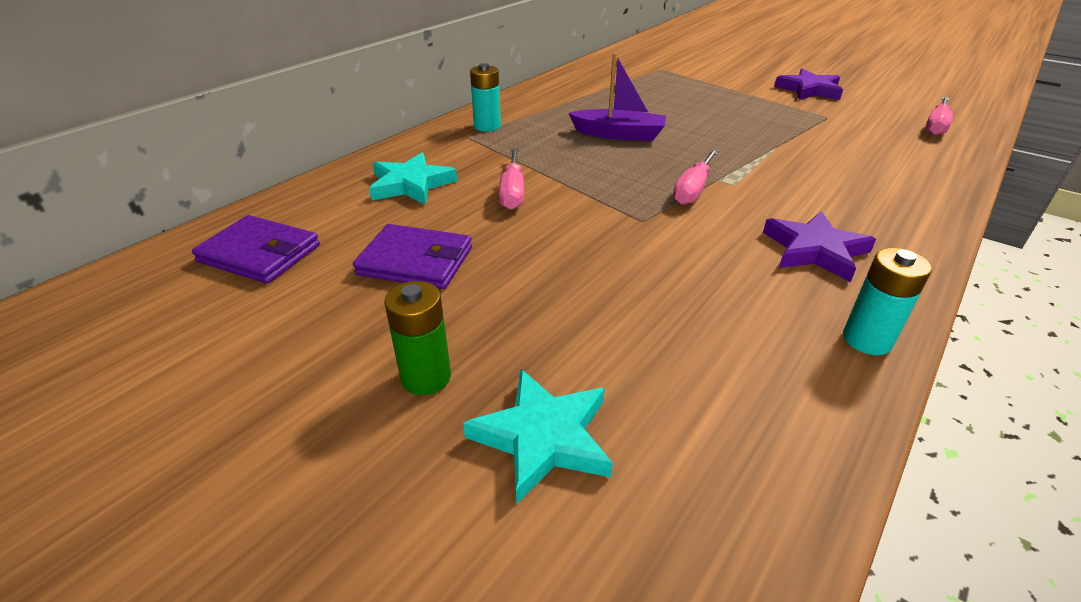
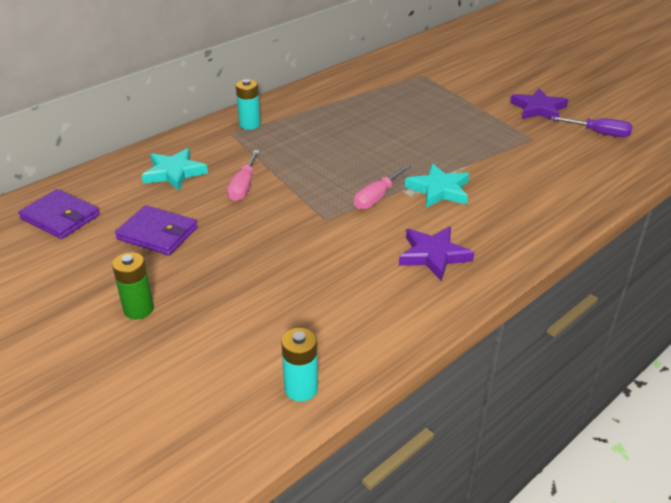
camera: 10 degrees right, 0 degrees up
(543, 437) = (191, 350): turquoise star -> turquoise star (439, 190)
(619, 134) = (348, 141): purple boat -> none
(867, 340) = (422, 320): turquoise battery -> turquoise battery (301, 389)
(893, 107) = (599, 133): none -> purple screwdriver
(935, 126) = (619, 157): pink screwdriver -> none

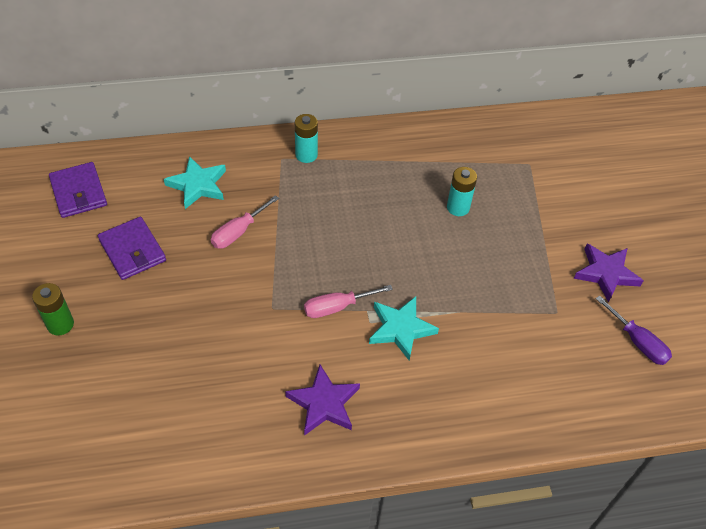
camera: 30 degrees right, 15 degrees up
(301, 389) = (106, 474): turquoise battery -> turquoise battery (458, 207)

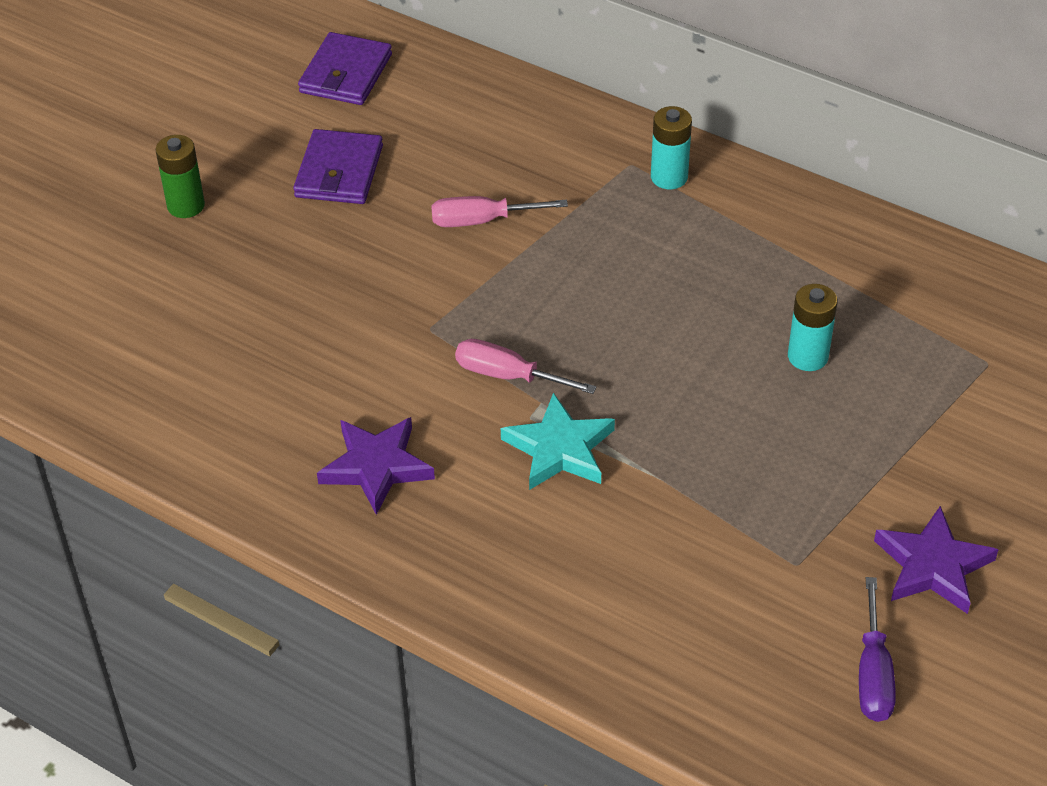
camera: 45 degrees right, 5 degrees down
(197, 185) = (491, 139): turquoise star -> none

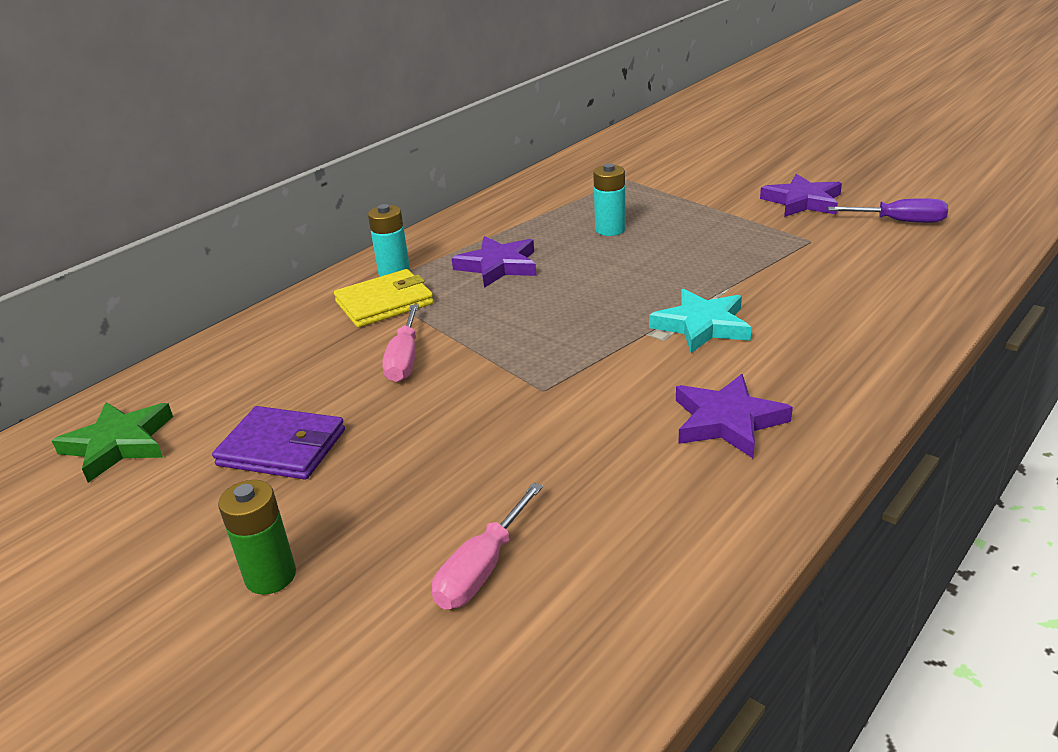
camera: 80 degrees left, 15 degrees down
(345, 74) = (119, 444): purple wallet -> green star
(508, 375) = (612, 348): pink screwdriver -> pink screwdriver (481, 569)
(597, 183) = (384, 303): none -> yellow wallet
(693, 262) = (498, 266): none -> purple star

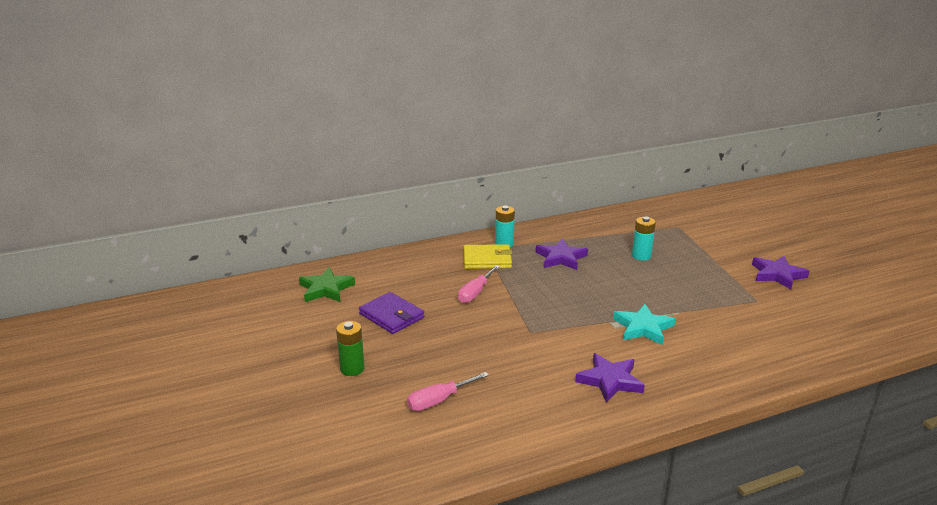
camera: 25 degrees right, 5 degrees down
(900, 222) = (829, 307): purple screwdriver -> none

